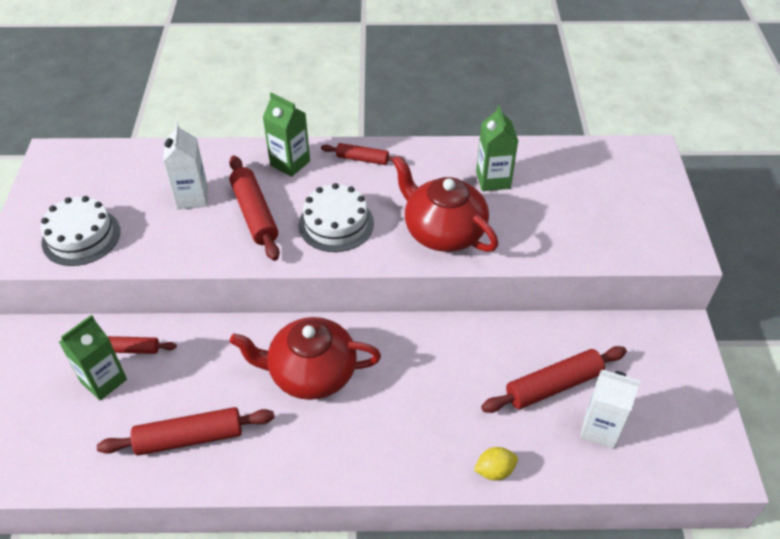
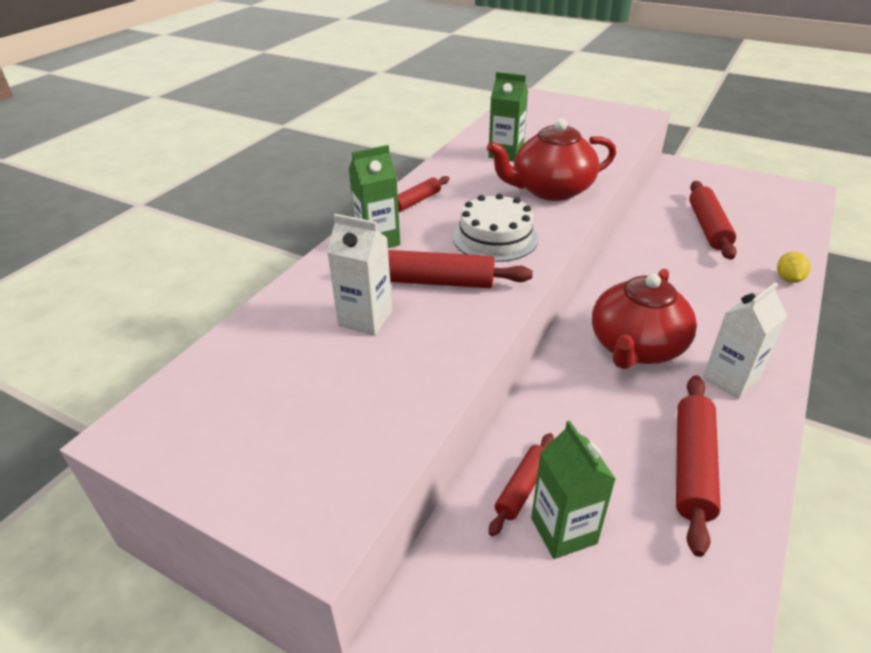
camera: 60 degrees left, 10 degrees down
(81, 237) = (347, 437): white cake -> none
(600, 428) = (758, 222): white carton -> white carton (730, 379)

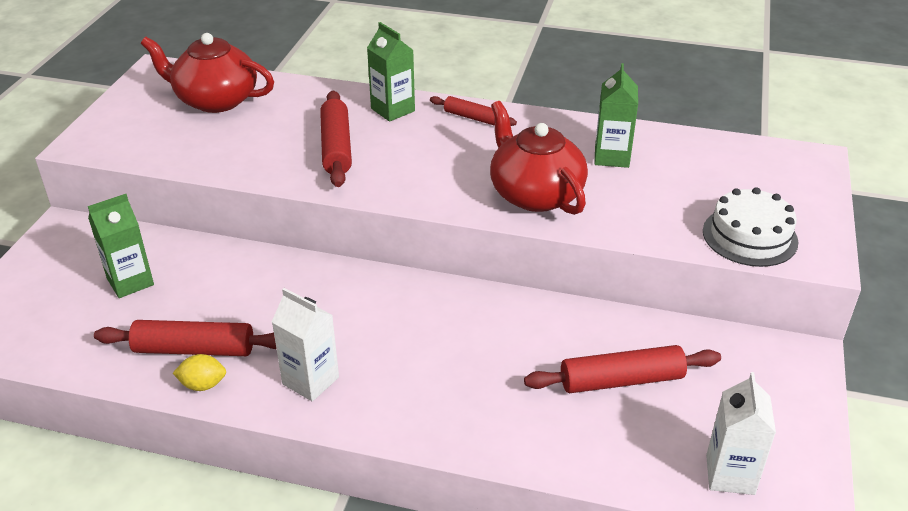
camera: 75 degrees right, 0 degrees up
(365, 318) = (278, 124): white carton -> white carton (730, 474)
(495, 238) = (419, 169): white cake -> white cake (749, 236)
(522, 488) = (168, 259): red rolling pin -> none
(636, 347) = (347, 315): red teapot -> red teapot (215, 100)
(788, 279) = (518, 450): yellow lemon -> yellow lemon (203, 385)

